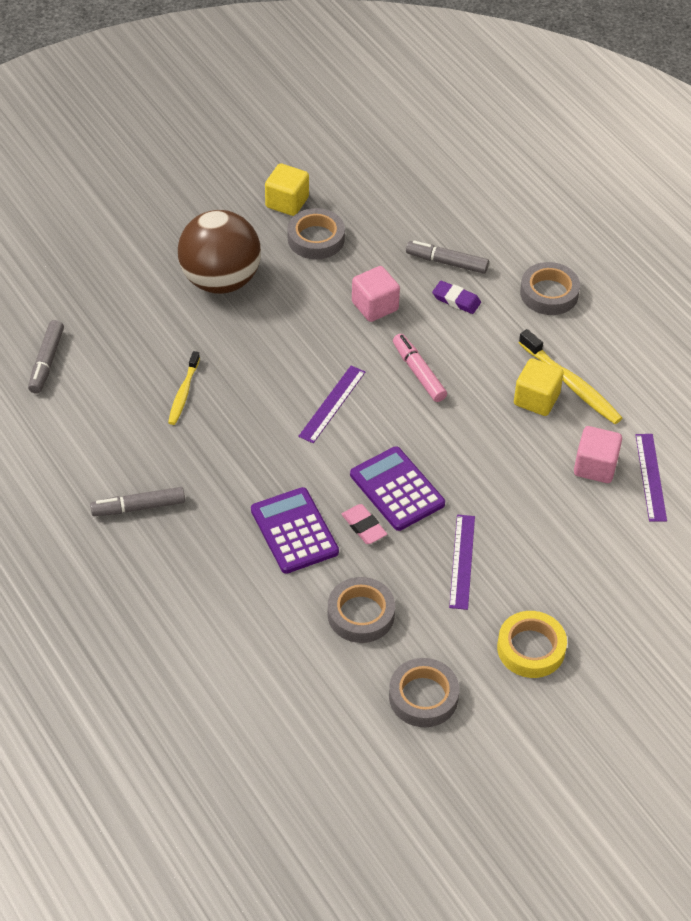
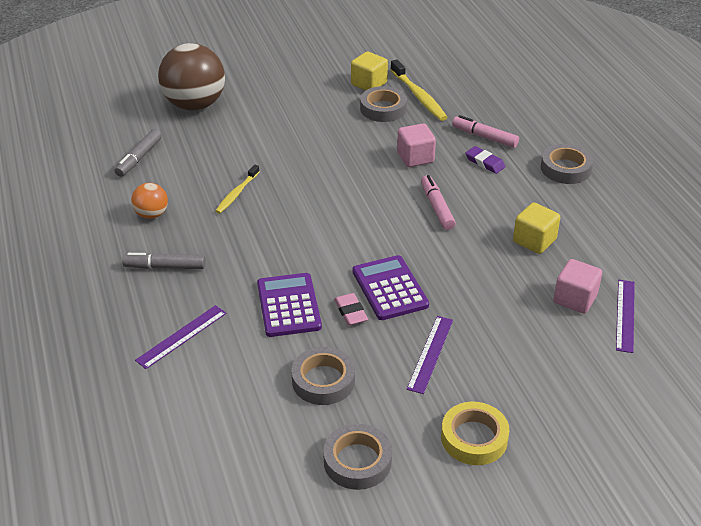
camera: 15 degrees right, 10 degrees down
(94, 440) = (151, 214): none -> orange ball
(220, 280) = (297, 125): brown ball -> brown ball (195, 105)
(332, 404) = (356, 218): purple ruler -> purple ruler (181, 336)
(446, 262) = (484, 137): grey marker -> pink marker
(571, 384) = (568, 234): yellow toothbrush -> yellow toothbrush (419, 96)

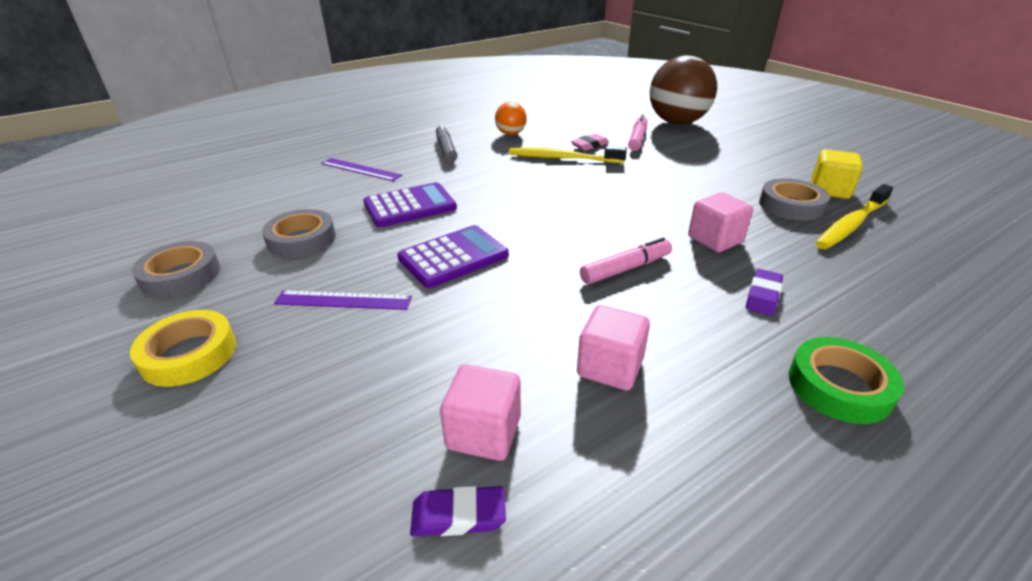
camera: 75 degrees right, 5 degrees down
(139, 158) = (581, 118): grey marker -> none
(237, 193) = (563, 158): yellow toothbrush -> yellow toothbrush, size x1.55
(350, 312) = (407, 239): pink eraser -> pink eraser (589, 145)
(484, 137) = (825, 288): pink marker -> pink marker (637, 139)
(534, 241) = (610, 367): yellow cube -> pink cube
(565, 168) = (839, 386): grey tape -> green tape
(625, 315) = (458, 515): purple ruler -> purple eraser

